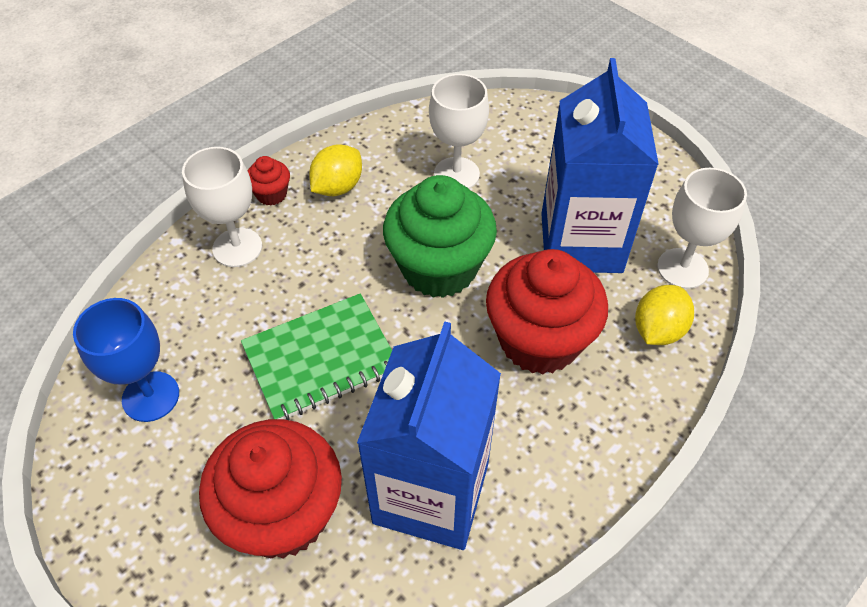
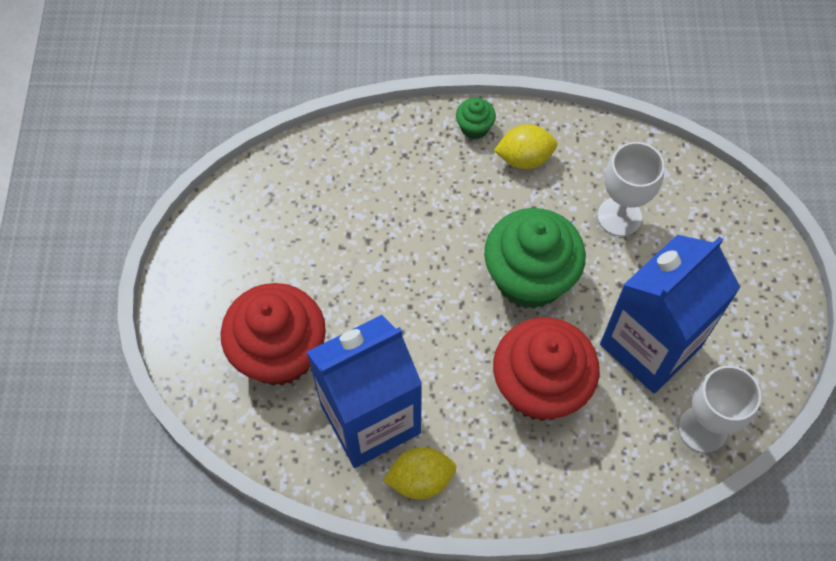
camera: 45 degrees right, 10 degrees up
(151, 396) = (274, 215): blue goblet -> none
(237, 247) = (414, 152): white goblet -> none
(271, 194) = (474, 128): red cupcake -> green cupcake
(321, 359) = (391, 277): green notebook -> none
(658, 330) = (629, 453): yellow lemon -> yellow lemon (420, 479)

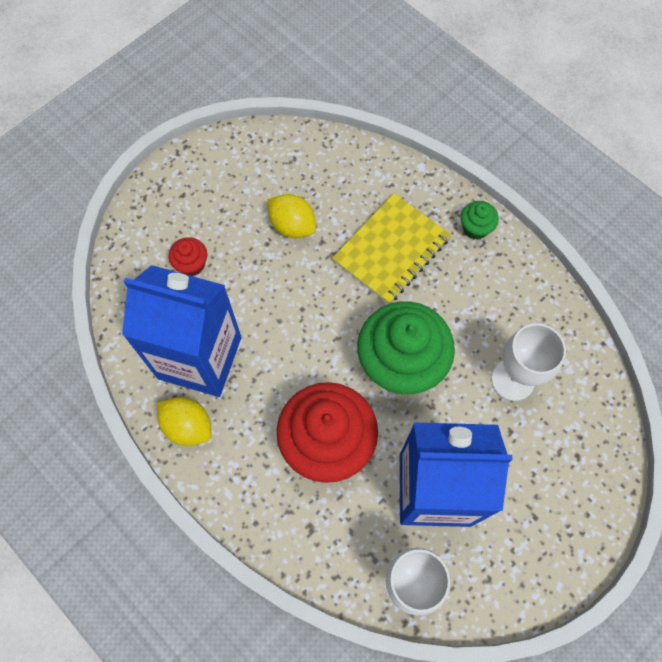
camera: 45 degrees right, 5 degrees up
(280, 353) = (191, 264): red cupcake -> red cupcake, size x0.44
(429, 199) = (391, 250): none -> yellow notebook
(524, 158) = (488, 279): yellow lemon -> yellow lemon (292, 226)

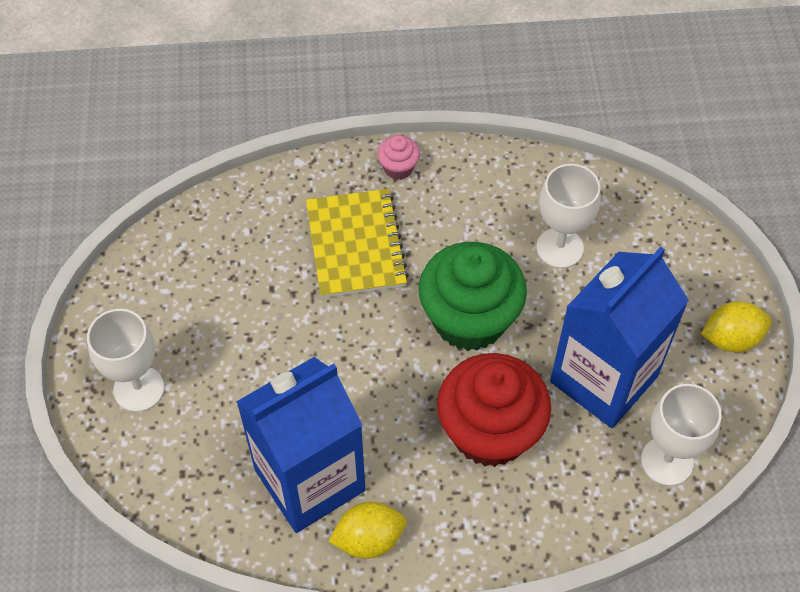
camera: 50 degrees left, 10 degrees down
(180, 211) = (139, 389): none -> white goblet
(191, 264) = (206, 418): red cupcake -> none
(292, 226) = (253, 304): yellow lemon -> yellow lemon (731, 338)
(475, 228) = (398, 168): green cupcake -> pink cupcake

